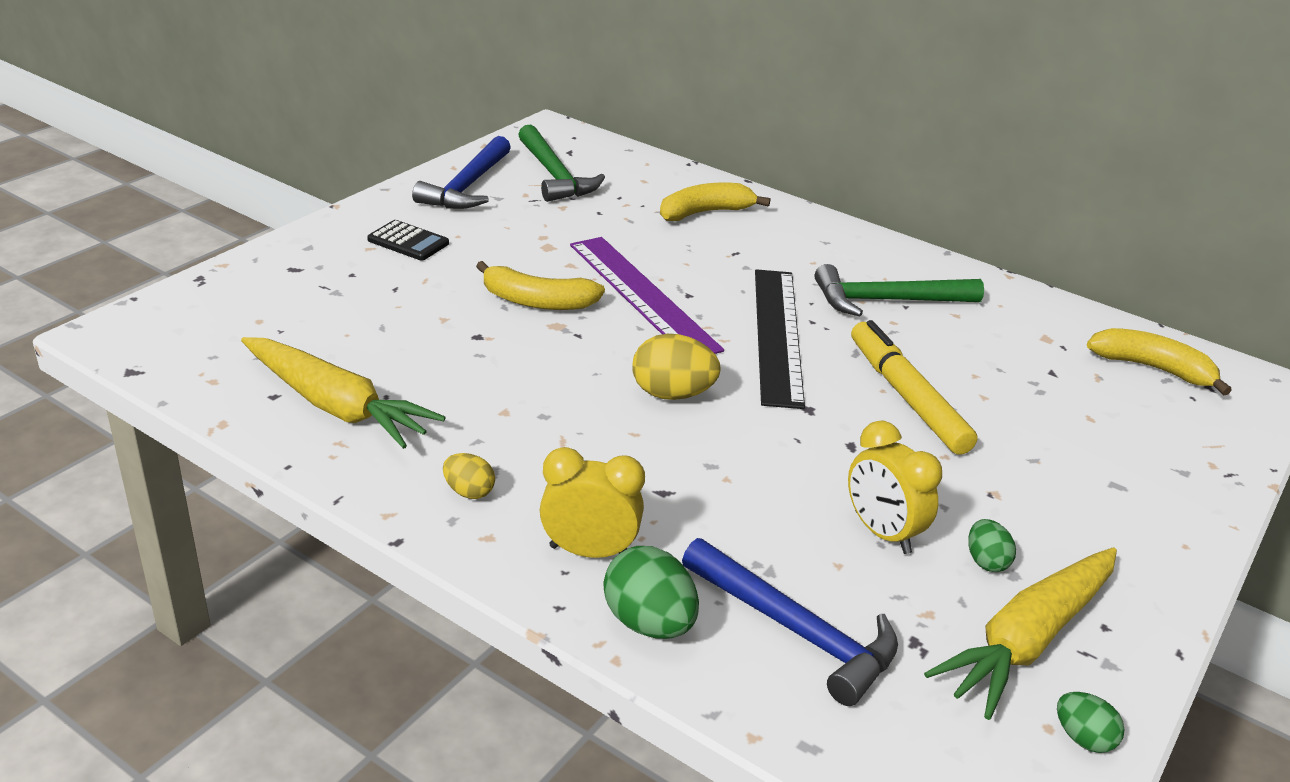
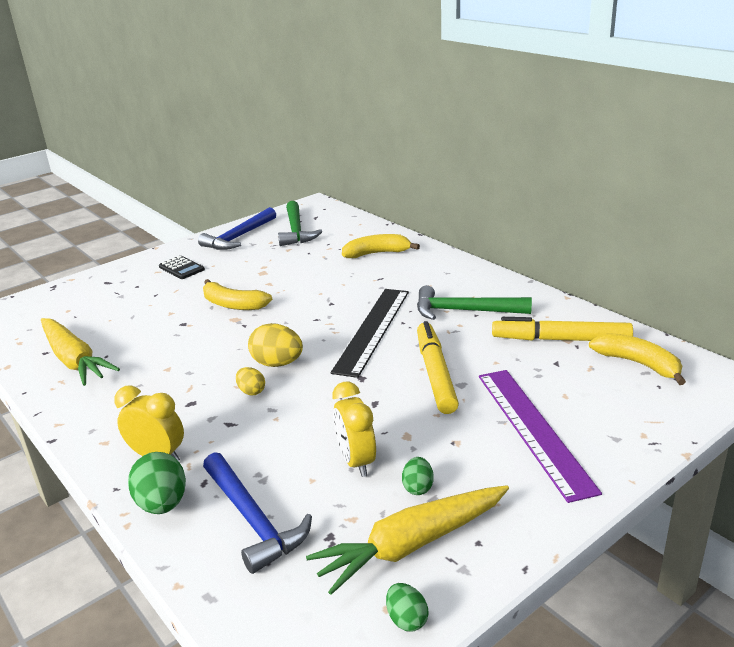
camera: 20 degrees right, 5 degrees down
(469, 492) = (112, 414): yellow egg -> yellow egg (251, 391)
(642, 295) = (301, 303): purple ruler -> purple ruler (533, 429)
(1038, 338) = (560, 339): none -> yellow marker

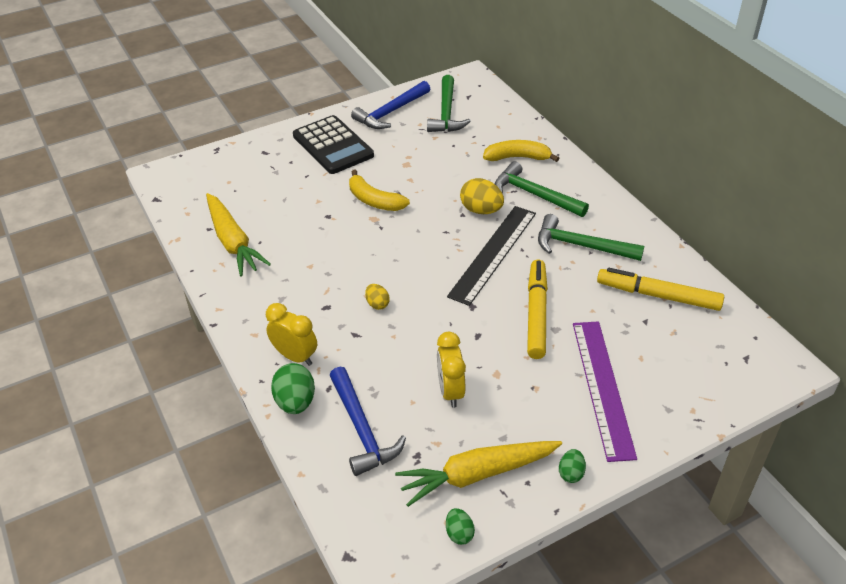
camera: 10 degrees right, 15 degrees up
(181, 268) = (333, 146): black calculator -> black calculator, size x1.96
(277, 363) = (403, 277): yellow egg -> yellow egg (481, 210)
(402, 278) = (534, 195): none -> green hammer
(418, 487) = (493, 425): green egg -> green egg (571, 473)
(638, 364) = (717, 335): yellow banana -> none

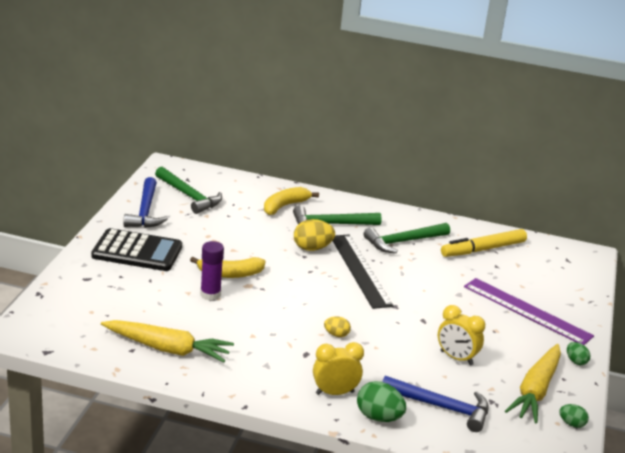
camera: 50 degrees left, 15 degrees down
(331, 211) = (210, 294): none -> purple glue stick
(536, 314) = (436, 291): yellow marker -> none

